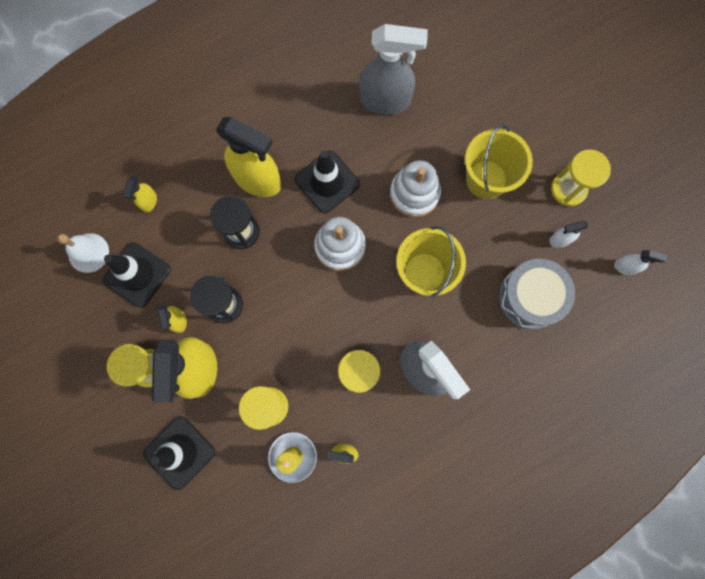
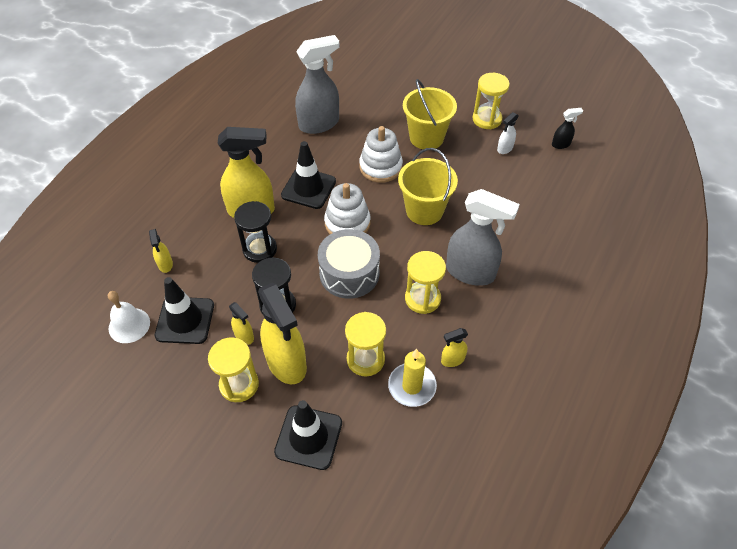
camera: 30 degrees left, 25 degrees down
(530, 297) = (512, 190): grey drum -> grey drum (349, 273)
(625, 267) = (561, 144): white spray bottle -> black spray bottle

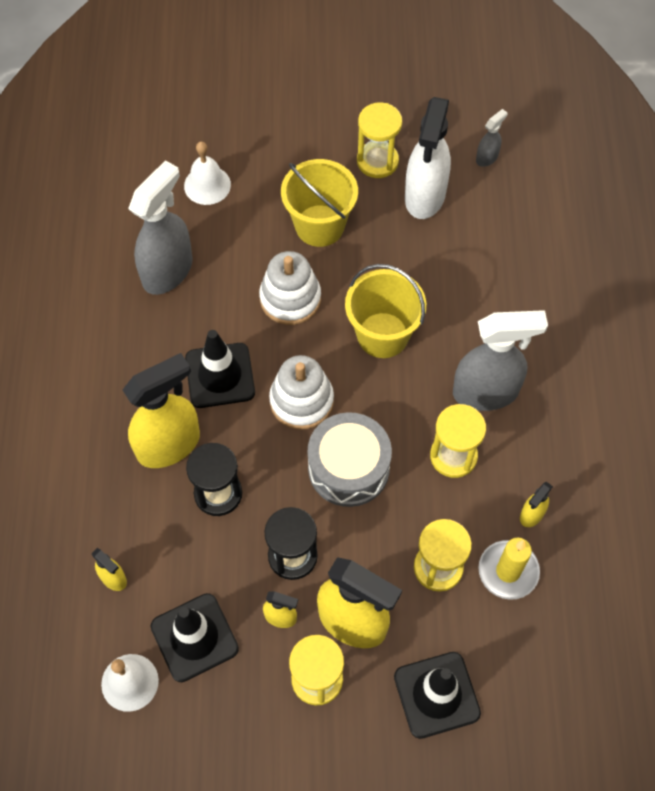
camera: 30 degrees left, 10 degrees up
(374, 92) = (207, 185): none -> white bell
(504, 149) = (424, 196): white spray bottle -> white spray bottle, size x2.20
(561, 144) = (487, 157): black spray bottle -> grey spray bottle

